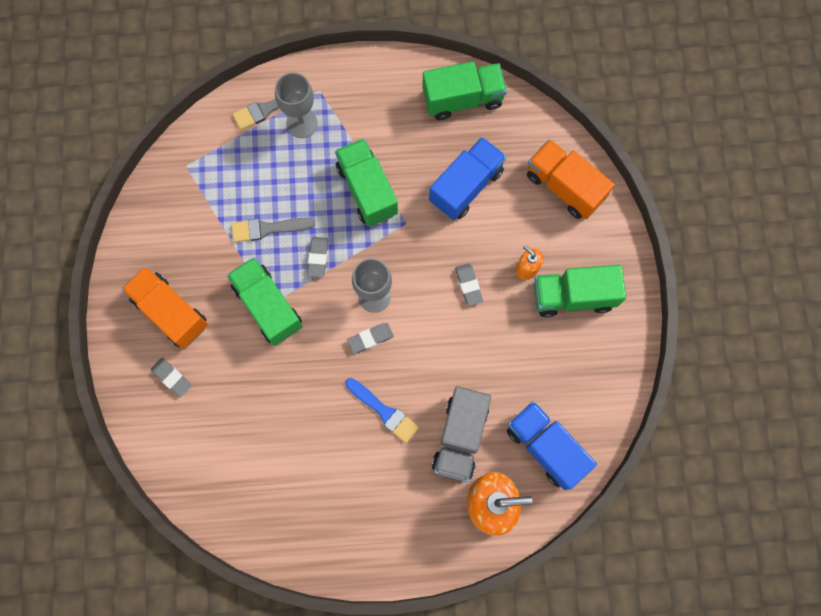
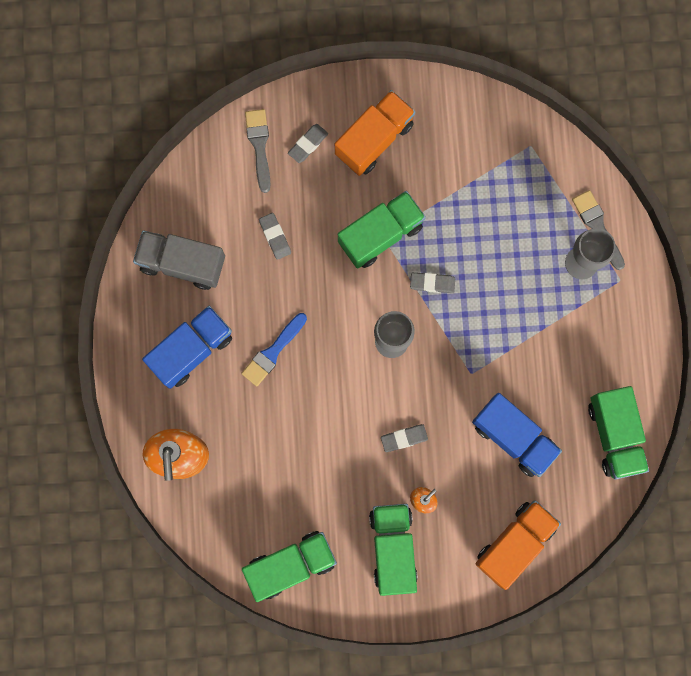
camera: 90 degrees right, 5 degrees up
(268, 228) = (463, 231): grey brush -> grey brush (259, 146)
(367, 190) = (507, 332): green truck -> green truck (291, 565)
(370, 338) = (347, 337): grey eraser -> grey eraser (275, 237)
(460, 437) = (247, 427): grey truck -> grey truck (182, 263)
(545, 447) = (236, 513): blue truck -> blue truck (191, 350)

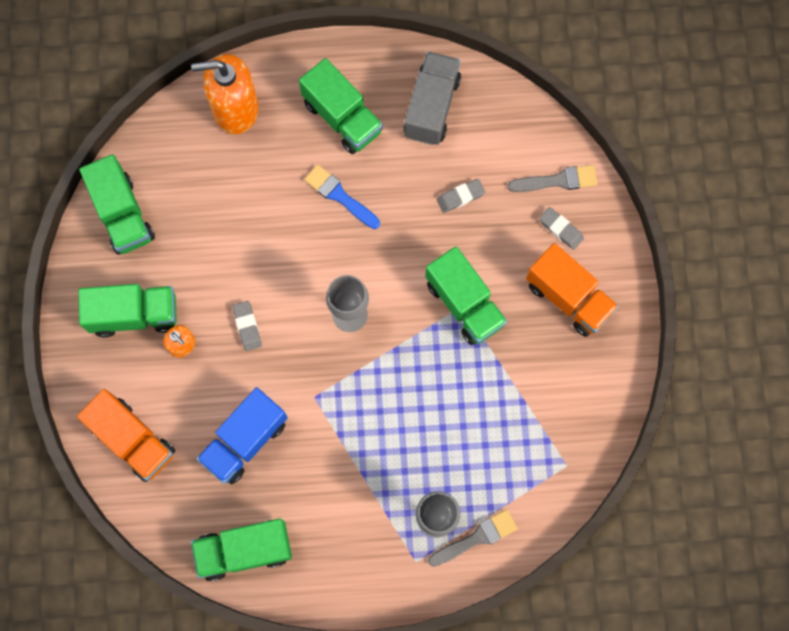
camera: 90 degrees right, 5 degrees down
(191, 350) = (342, 117): blue truck -> green truck
(432, 283) = (412, 357): grey eraser -> none

